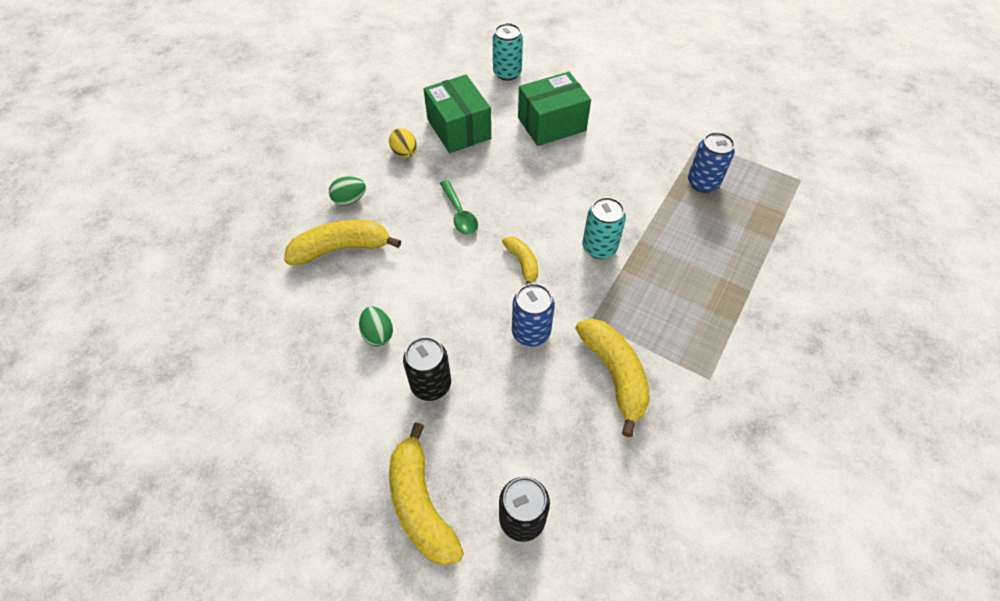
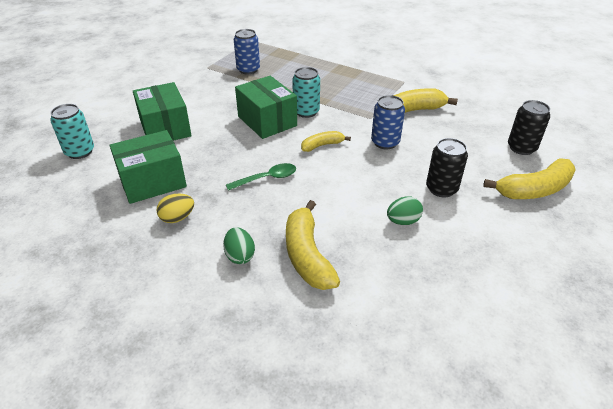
camera: 90 degrees left, 15 degrees down
(573, 209) = (267, 121): none -> green box

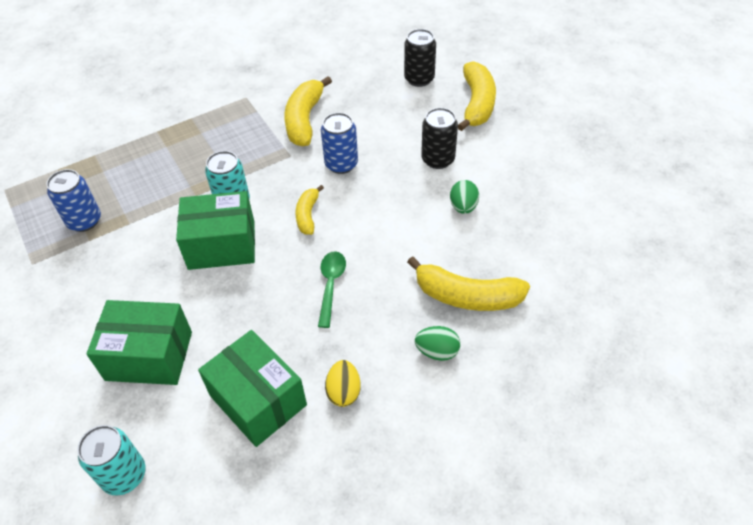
camera: 60 degrees left, 10 degrees up
(152, 182) = (258, 400): green box -> green box turned 45 degrees counterclockwise

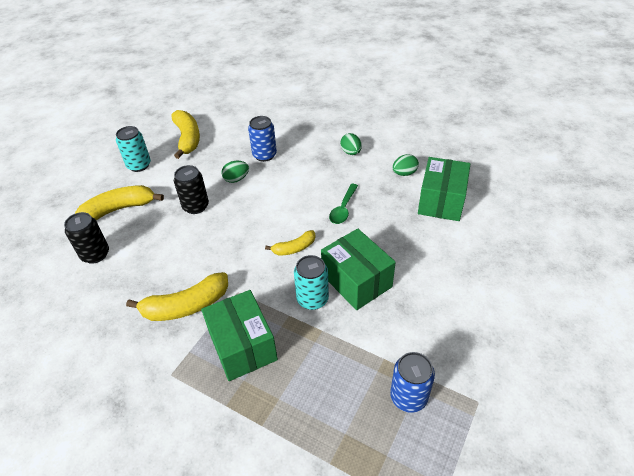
camera: 120 degrees left, 5 degrees down
(124, 475) = (532, 229): turquoise can -> turquoise can (139, 165)
(149, 356) = (467, 264): green box -> green box (242, 346)
(331, 285) = (343, 209): green spoon -> green spoon turned 45 degrees counterclockwise
(341, 164) = (230, 255): blue can -> blue can (264, 155)
(344, 391) = (404, 173): yellow egg -> green egg
(466, 296) = (306, 155): yellow banana -> yellow banana (188, 139)

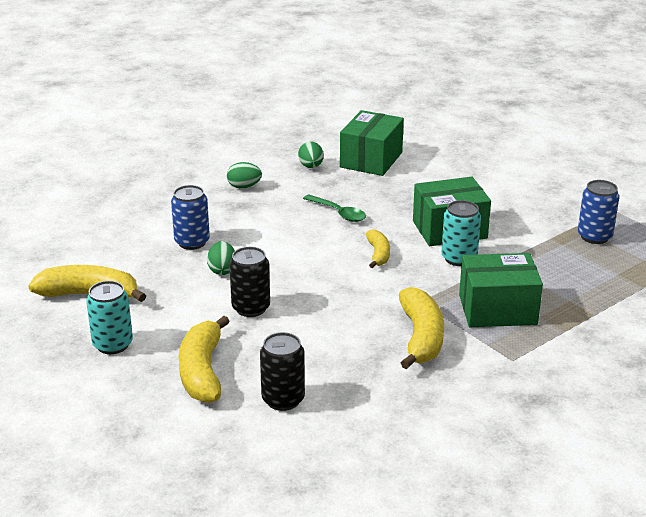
camera: 70 degrees left, 15 degrees down
(441, 201) = (371, 160): green box -> green box turned 75 degrees clockwise

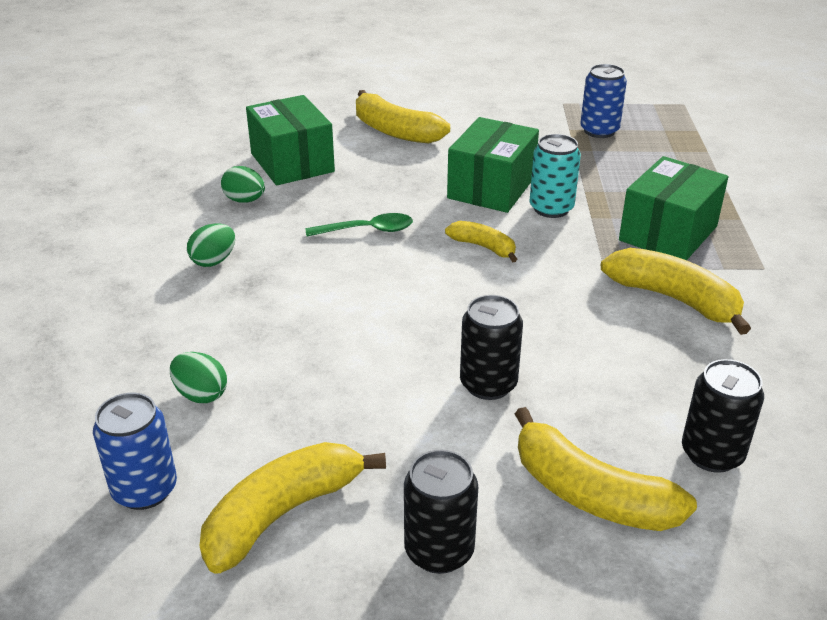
camera: 50 degrees left, 5 degrees up
(113, 344) = (439, 551): turquoise can -> black can
(192, 242) = (279, 358): blue can -> blue can (145, 490)
(222, 270) = (376, 365): green egg -> green egg (201, 394)
(462, 171) = (394, 131): none -> yellow banana

